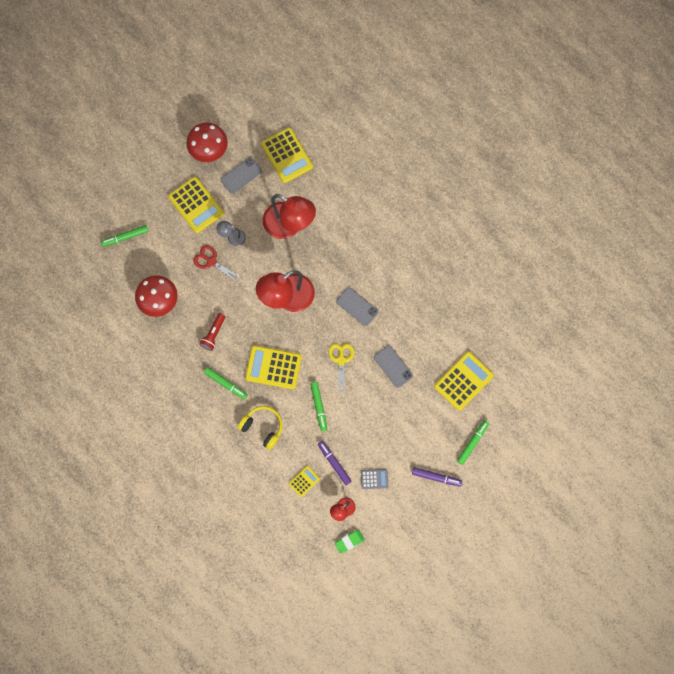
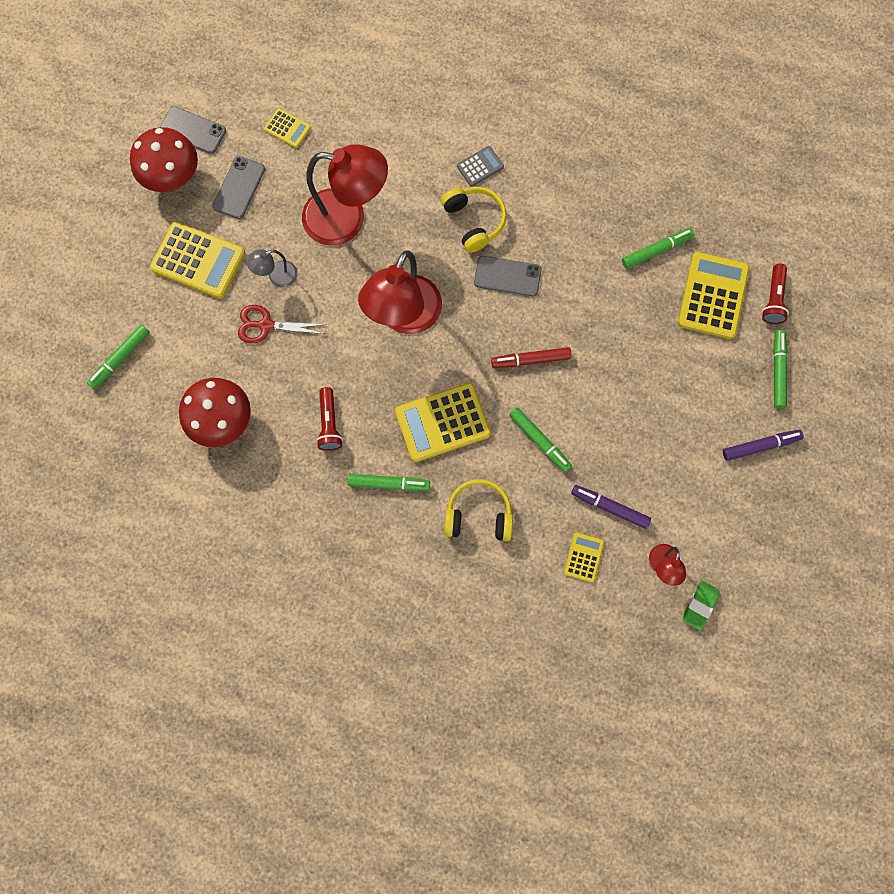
camera: 30 degrees left, 0 degrees up
(287, 155) = (287, 128): yellow calculator -> yellow calculator, size x0.51
(341, 360) = (530, 360): yellow scissors -> red marker
(358, 265) = (474, 221): none -> yellow headphones
(374, 479) = (678, 497): grey calculator -> grey calculator (480, 166)
(393, 366) = (606, 329): grey phone -> grey phone (192, 130)
(448, 338) = (656, 250): none -> green marker
(496, 402) = (773, 299): none -> red flashlight

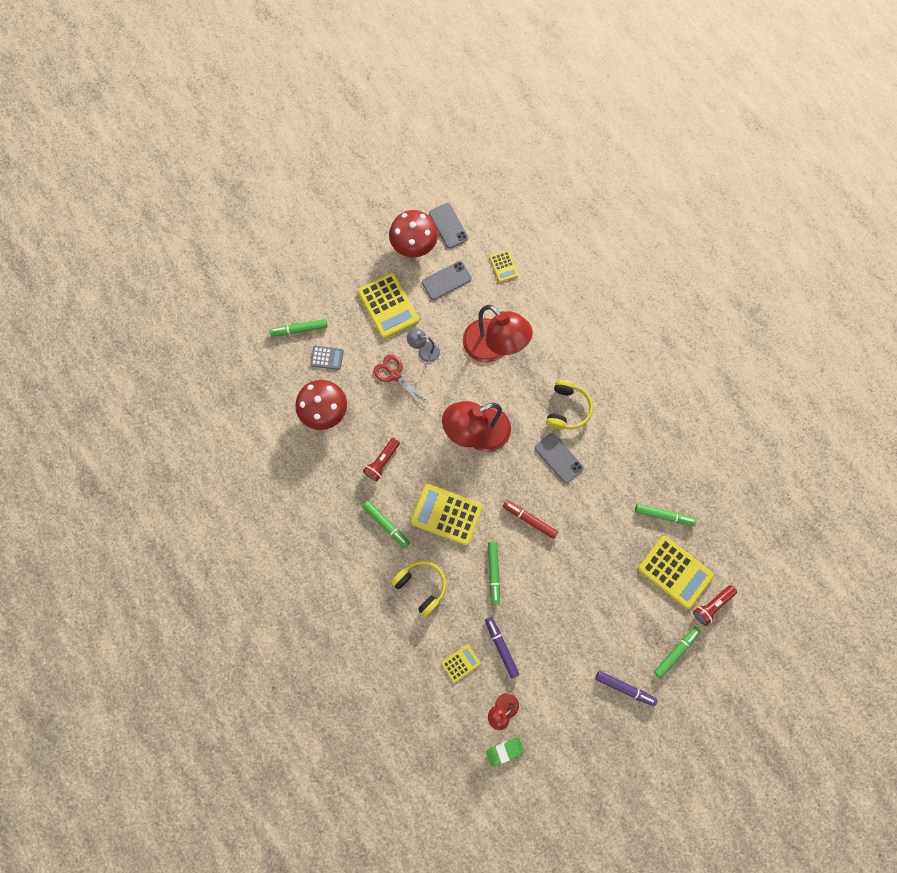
camera: 40 degrees right, 0 degrees up
(480, 166) = (599, 378): grey calculator -> grey calculator (327, 358)
(712, 296) = (675, 572): yellow calculator -> yellow calculator turned 75 degrees clockwise

